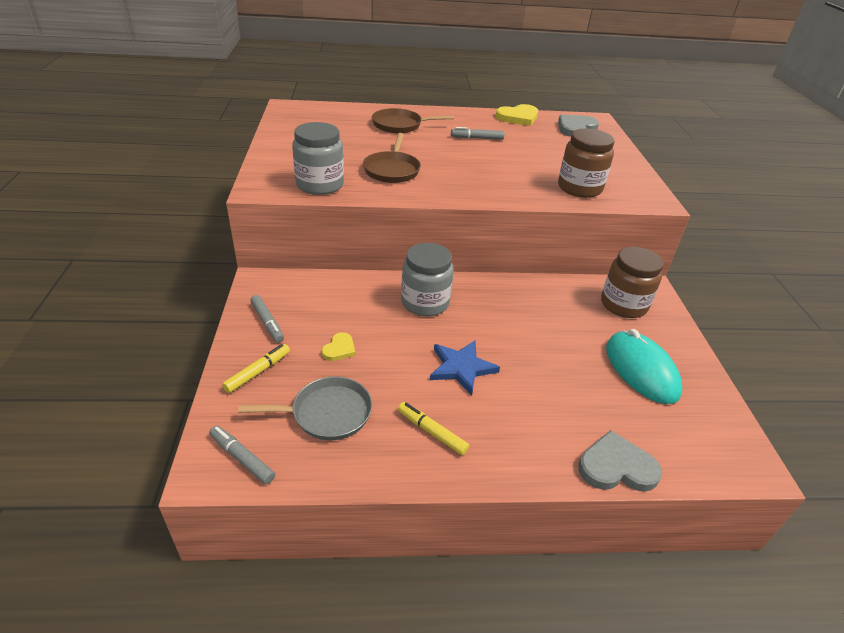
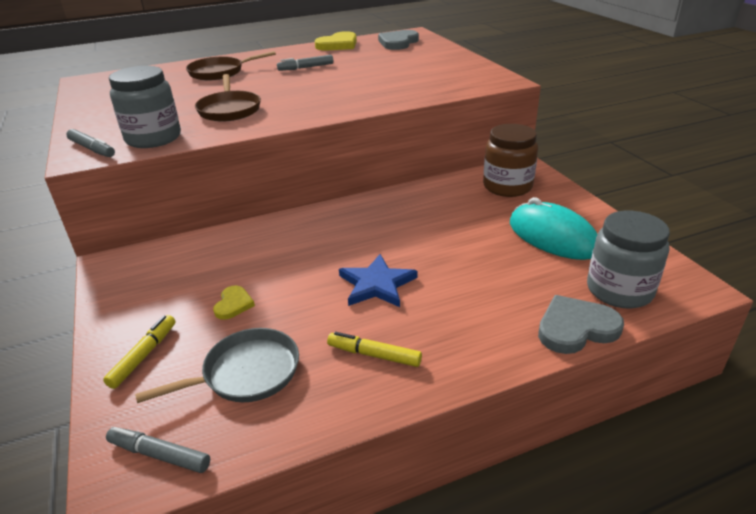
camera: 15 degrees left, 5 degrees down
(267, 323) = (136, 302): grey marker -> grey marker (92, 149)
(425, 302) = (310, 235): grey jar -> grey jar (619, 290)
(579, 188) = (428, 86): brown jar -> none

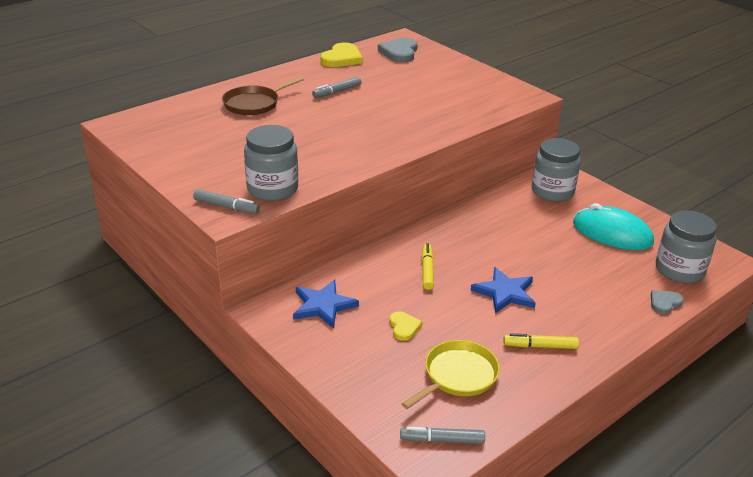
camera: 20 degrees left, 0 degrees up
(144, 355) = (367, 378): yellow marker -> yellow marker (427, 270)
(171, 268) = (323, 306): none -> blue star
(229, 110) = (311, 150): brown pan -> none
(246, 373) = (458, 376): grey pan -> yellow pan
(507, 186) = (552, 191): brown jar -> grey jar
(576, 328) = (664, 303): grey heart -> grey heart, size x0.57

